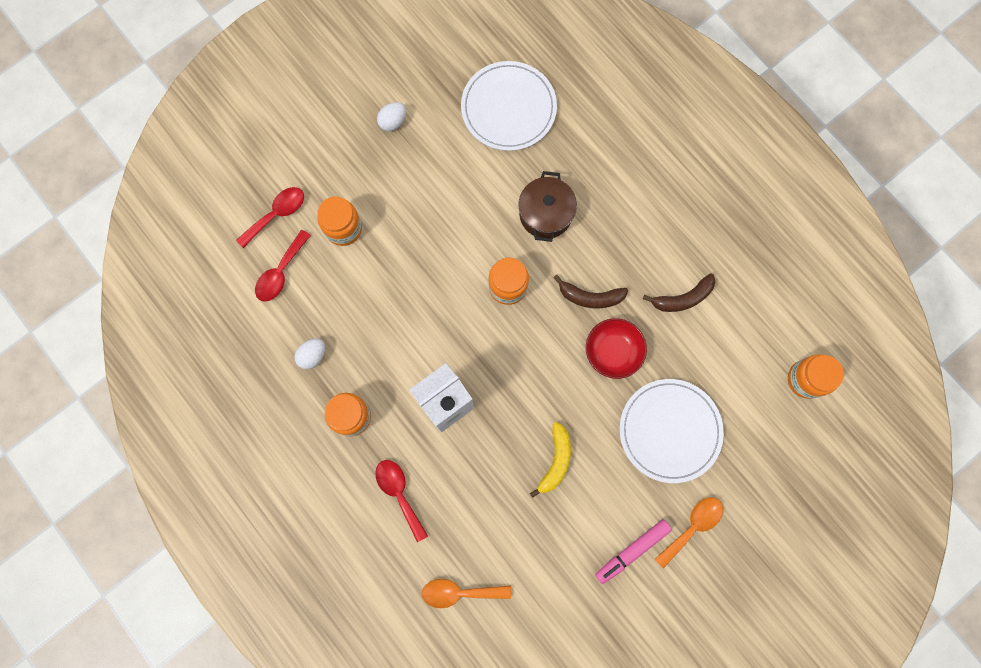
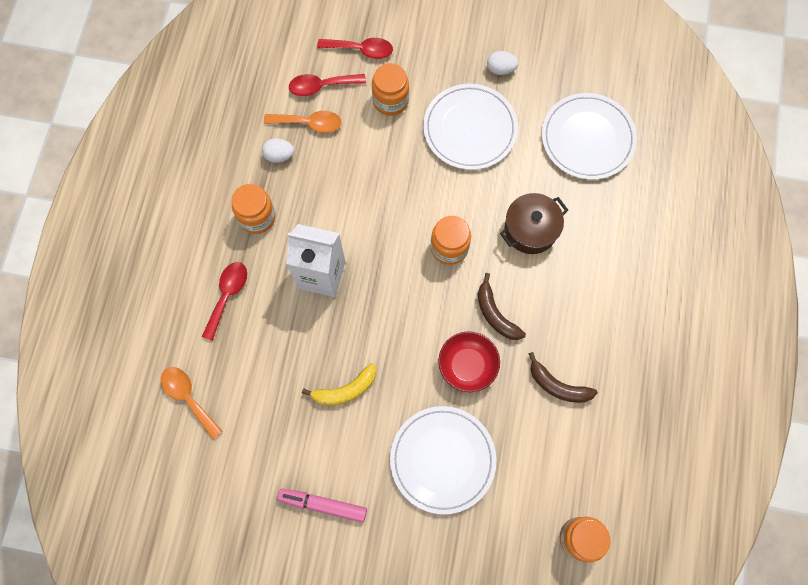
camera: 50 degrees right, 5 degrees down
(422, 188) = (470, 129): none -> white plate
(692, 526) = (381, 538): orange spoon -> orange spoon (309, 123)

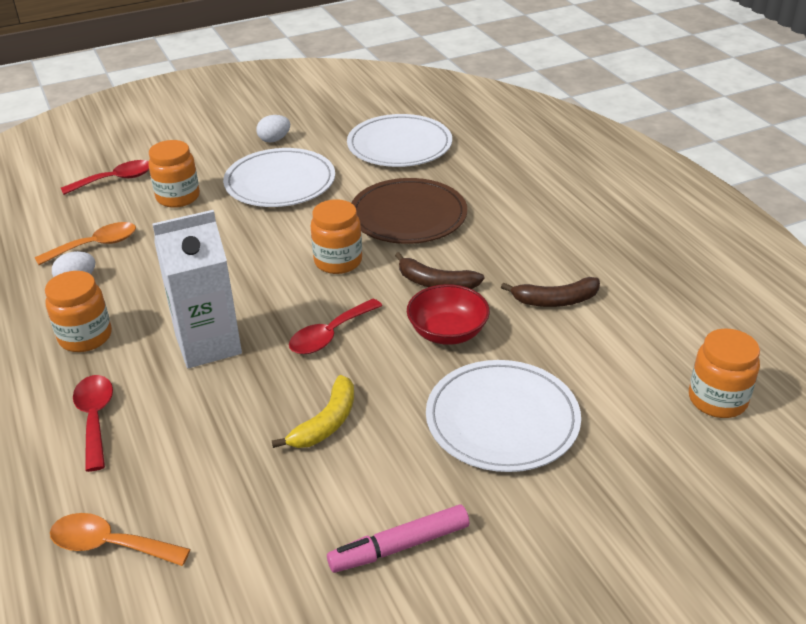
camera: 35 degrees left, 35 degrees down
(321, 86) = (89, 217): red spoon -> red spoon (330, 335)
(530, 230) = (408, 215): brown pot -> brown plate

